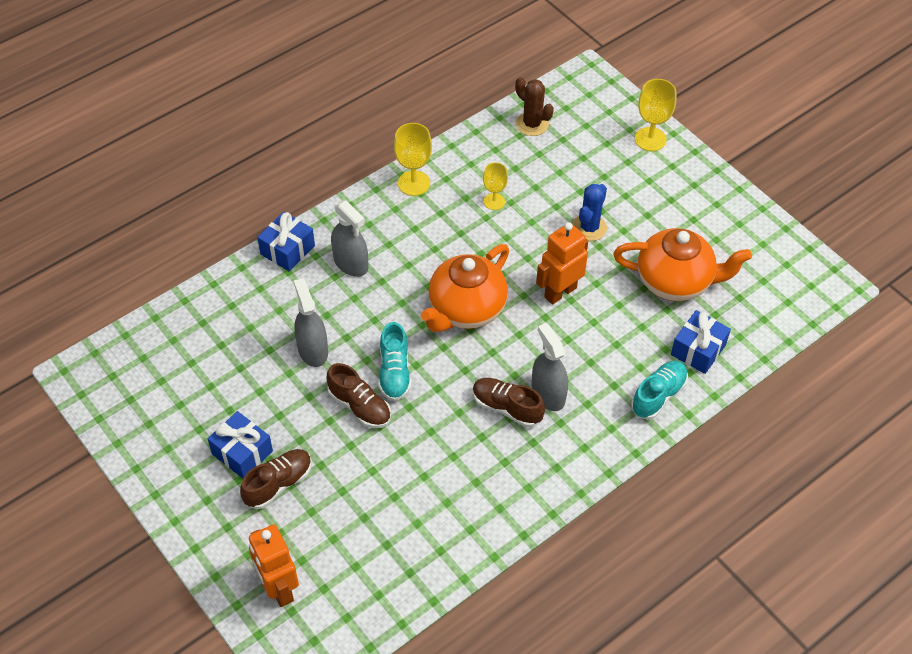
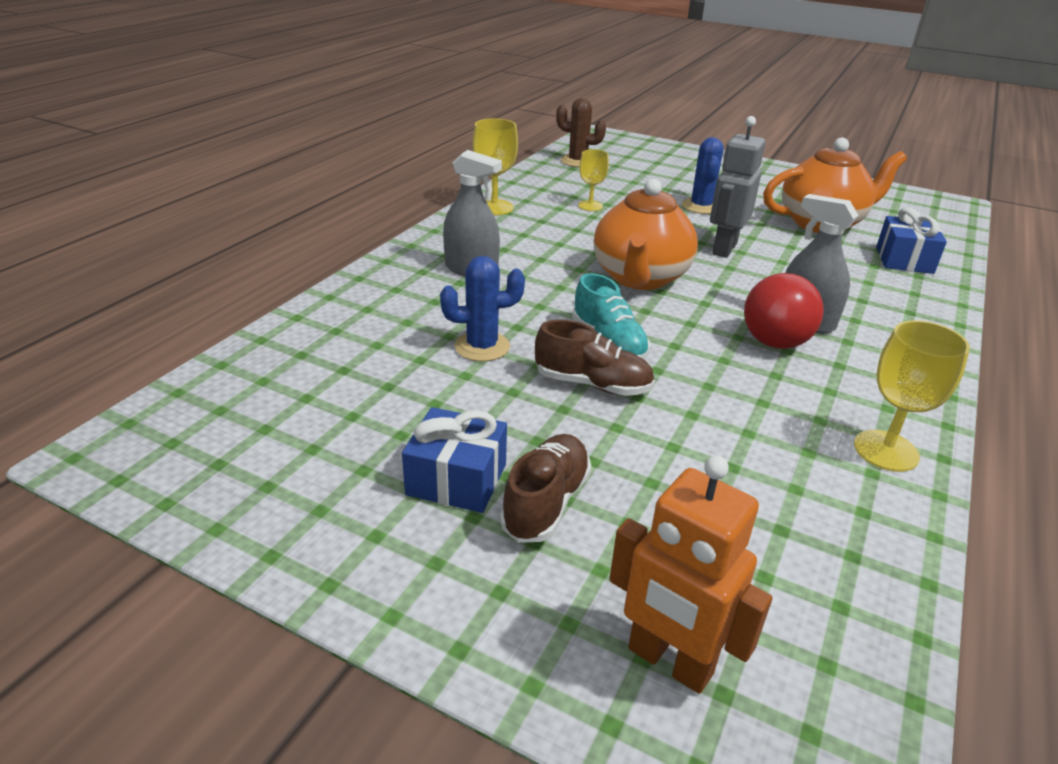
camera: 25 degrees left, 20 degrees down
(287, 250) = (382, 273): blue gift -> none
(313, 350) = (482, 347): grey spray bottle -> blue cactus
(507, 408) = (774, 343): brown shoe -> red ball
(560, 292) = (724, 248): orange robot -> grey robot
(650, 139) = (692, 155): yellow goblet -> yellow goblet (886, 451)
(658, 395) = (915, 298): turquoise shoe -> none

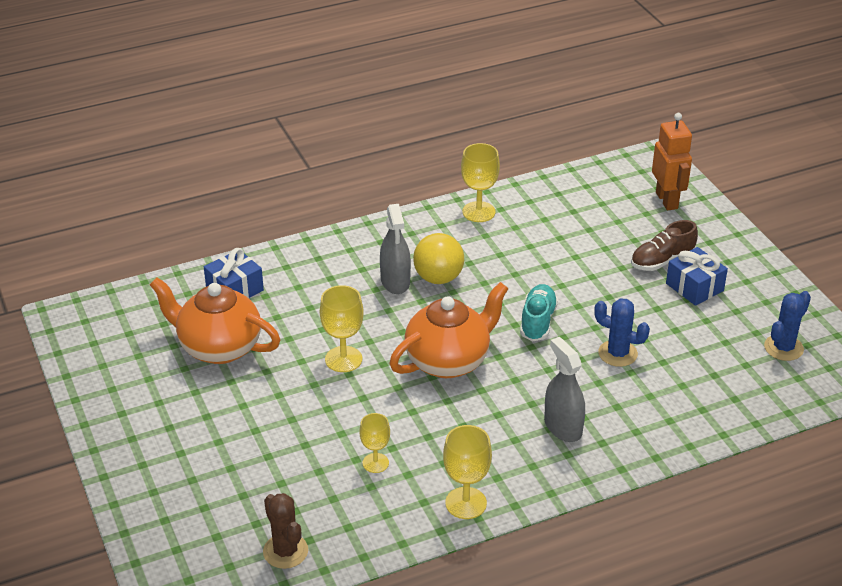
camera: 140 degrees left, 5 degrees up
(592, 384) = (578, 302): brown shoe -> none
(701, 206) = (279, 414): blue cactus -> blue cactus (783, 348)
(724, 248) = (343, 359): grey robot -> yellow goblet
(774, 343) = (438, 278): red ball -> yellow ball

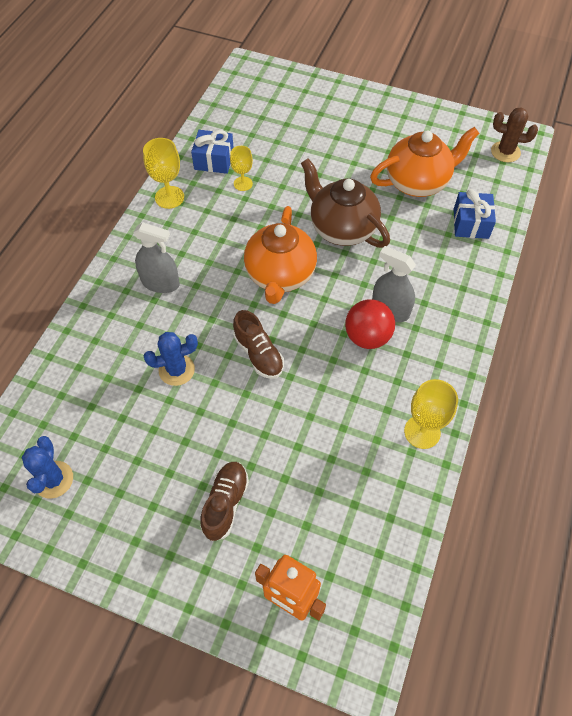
camera: 135 degrees right, 20 degrees up
(285, 551) = (231, 116): brown cactus -> brown cactus (505, 152)
(343, 359) = (342, 228): yellow goblet -> brown teapot
(438, 278) = (367, 337): yellow ball -> red ball
(538, 322) = (258, 354): turquoise shoe -> brown shoe
(694, 287) = (174, 493): blue gift -> blue gift (214, 160)

